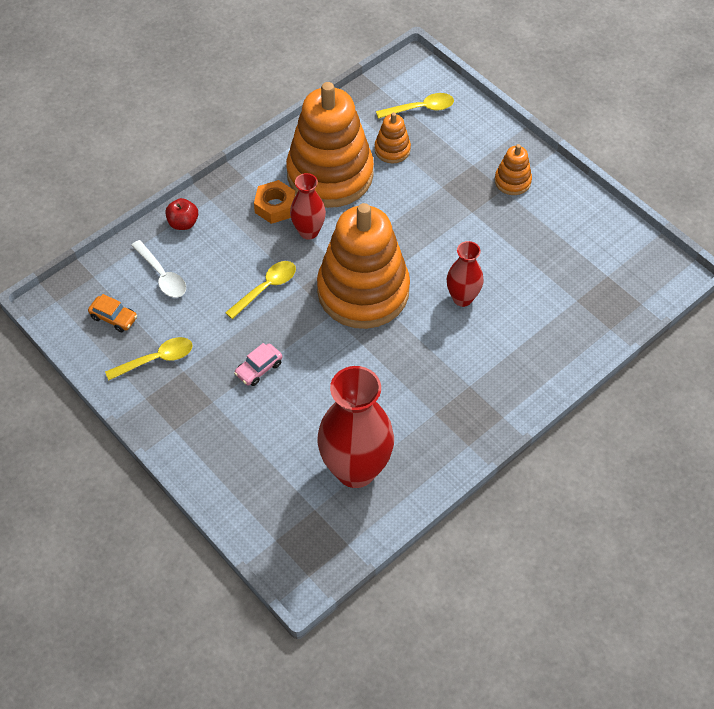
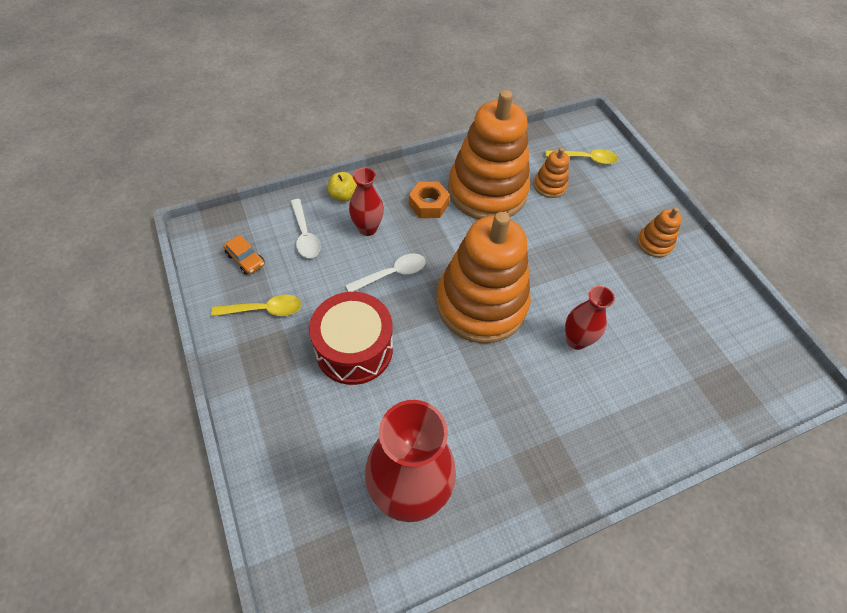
camera: 15 degrees right, 0 degrees up
(183, 223) = (343, 196): red apple -> yellow apple
(259, 368) = (354, 349): pink car -> red drum
(266, 288) = (392, 274): yellow spoon -> white spoon
(308, 231) = (450, 234): red vase -> red vase (367, 228)

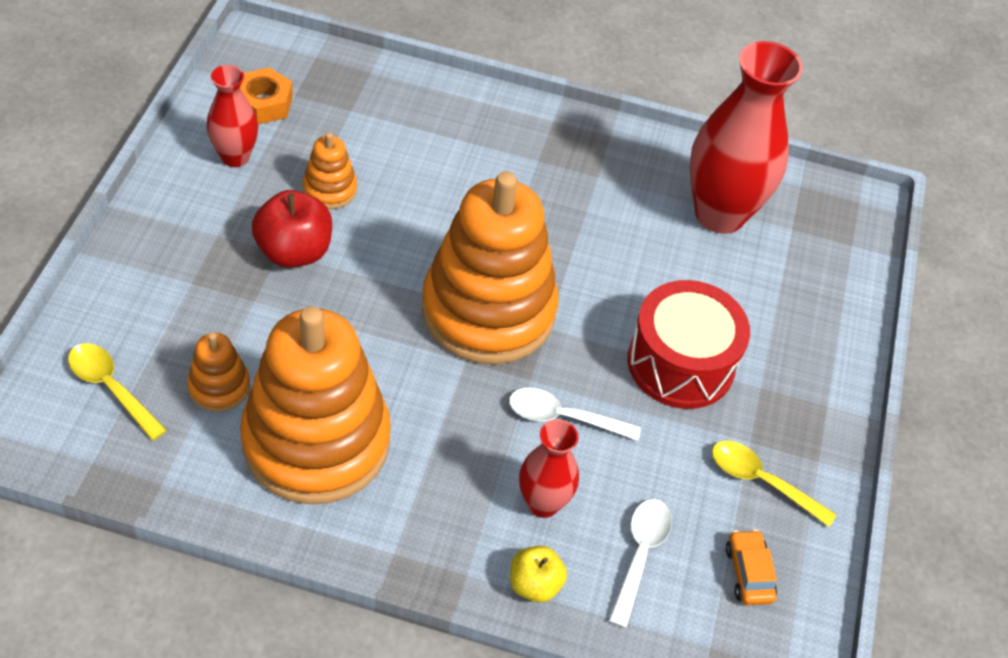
camera: 145 degrees left, 5 degrees down
(428, 204) = (421, 480): orange nut -> orange nut (263, 103)
(576, 340) = (425, 210): red vase -> red vase (235, 157)
(602, 265) = (294, 251): none -> red apple
(654, 243) = (196, 230): orange stacking toy -> orange stacking toy (330, 189)

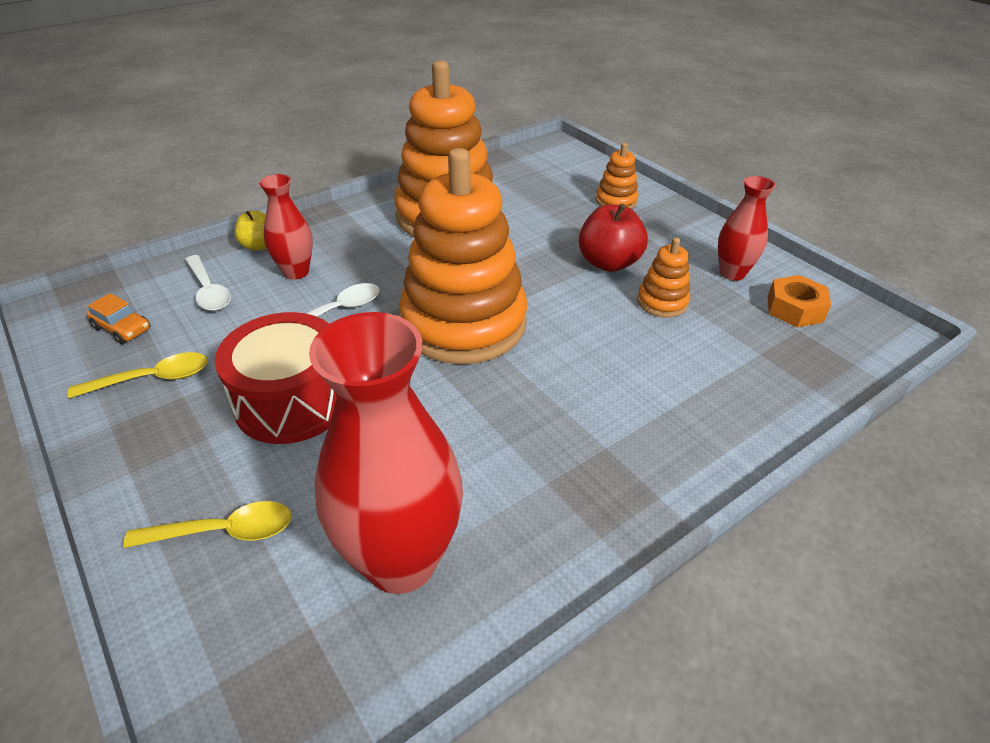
camera: 135 degrees right, 10 degrees down
(111, 388) = (559, 174): yellow spoon -> yellow spoon (224, 531)
(219, 387) = (523, 201): orange stacking toy -> orange stacking toy (616, 201)

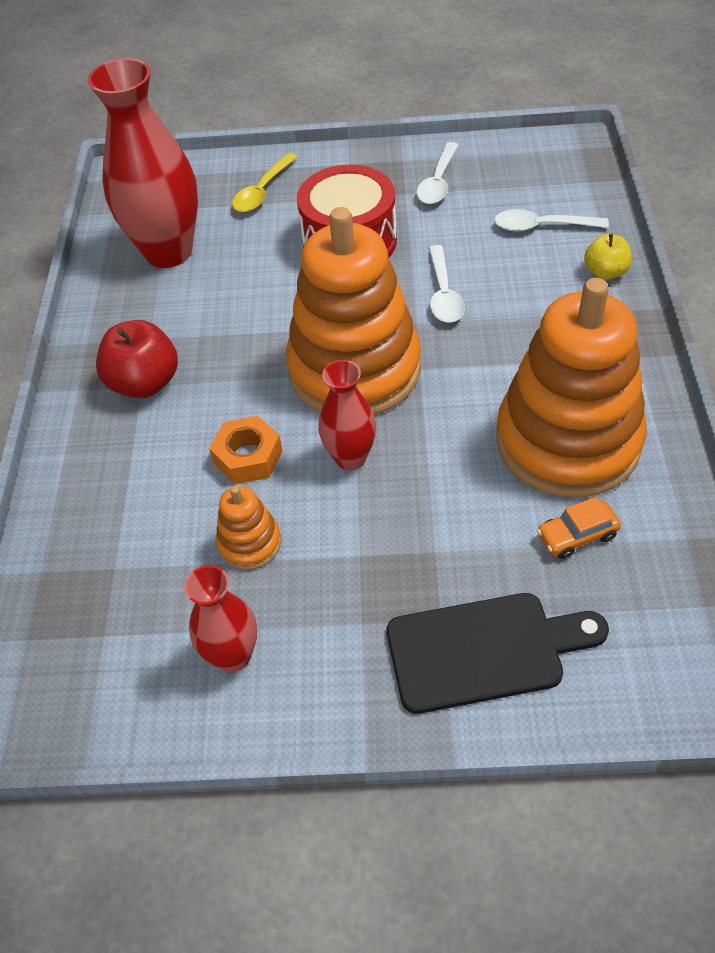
camera: 130 degrees right, 10 degrees up
(122, 328) = (519, 175): orange car -> orange car (577, 535)
(152, 379) = (438, 182): yellow spoon -> white spoon
(296, 272) = (533, 285): red vase -> red vase (350, 458)
(608, 263) = (353, 542): red apple -> red apple (145, 383)
(616, 201) = (484, 650): orange stacking toy -> black cutting board
(794, 309) = (129, 663): orange nut -> orange nut (248, 457)

